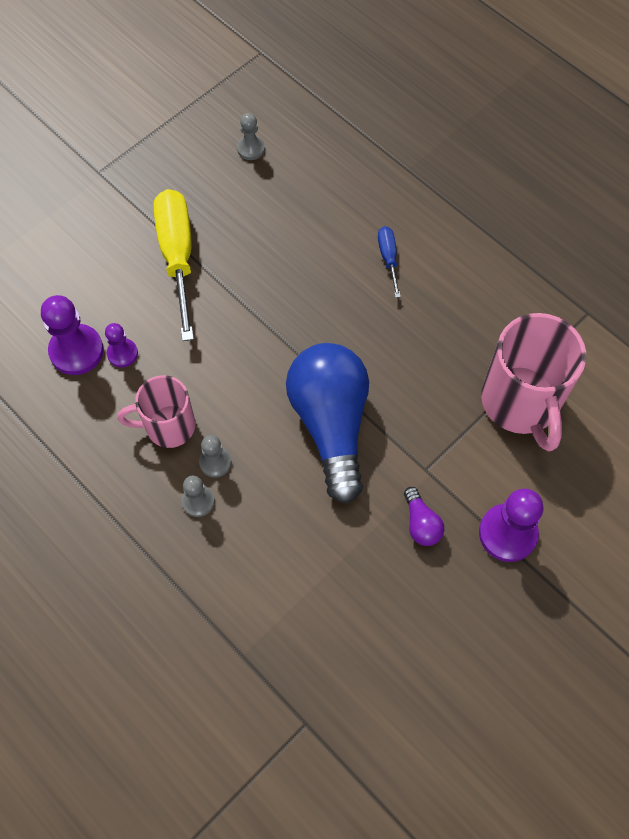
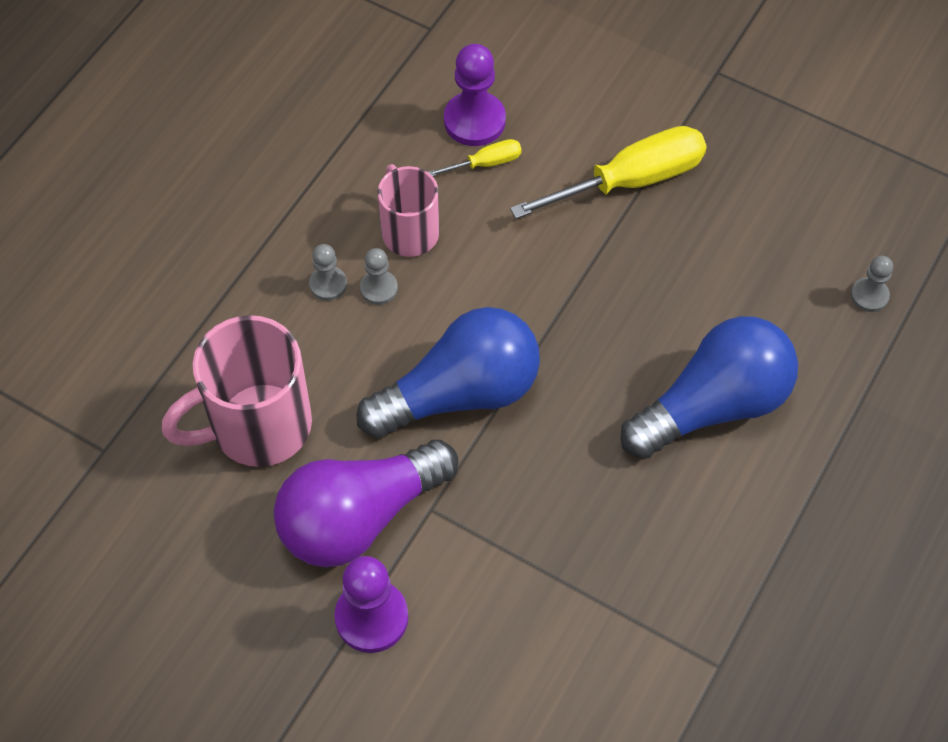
camera: 75 degrees right, 5 degrees down
(122, 353) = (485, 163): purple pawn -> yellow screwdriver
(251, 149) = (816, 214): grey pawn -> grey pawn (869, 295)
(388, 258) = (712, 405): blue screwdriver -> blue light bulb
(421, 523) = (360, 517): purple light bulb -> purple light bulb, size x2.46
(521, 403) = (554, 602): pink mug -> pink mug (257, 427)

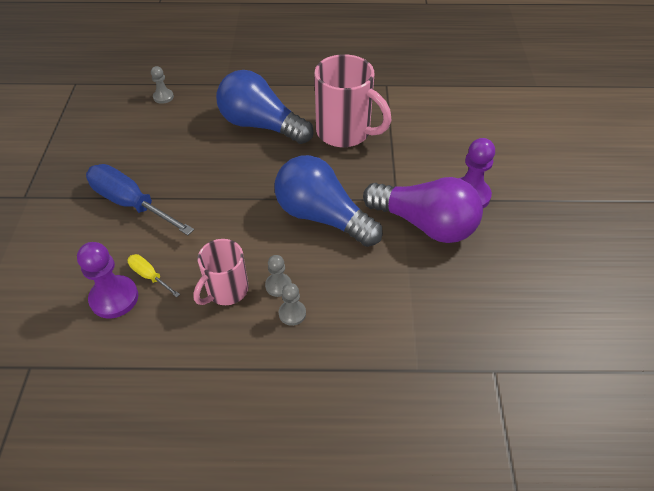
camera: 120 degrees left, 10 degrees down
(257, 427) = (413, 297): pink mug -> pink mug (345, 132)
(629, 181) = (131, 204): yellow screwdriver -> blue screwdriver

